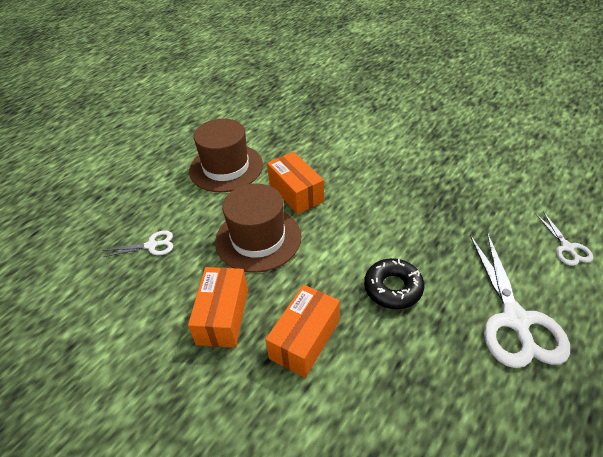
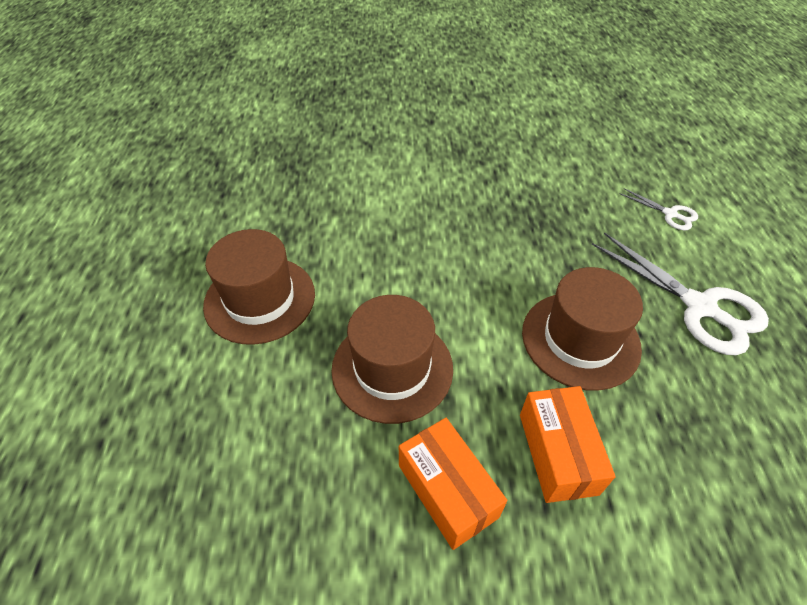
camera: 40 degrees left, 5 degrees up
(152, 245) = (261, 462): white scissors -> none
(296, 193) = (380, 287): orange box -> none
(393, 288) = (580, 339): black donut -> brown hat

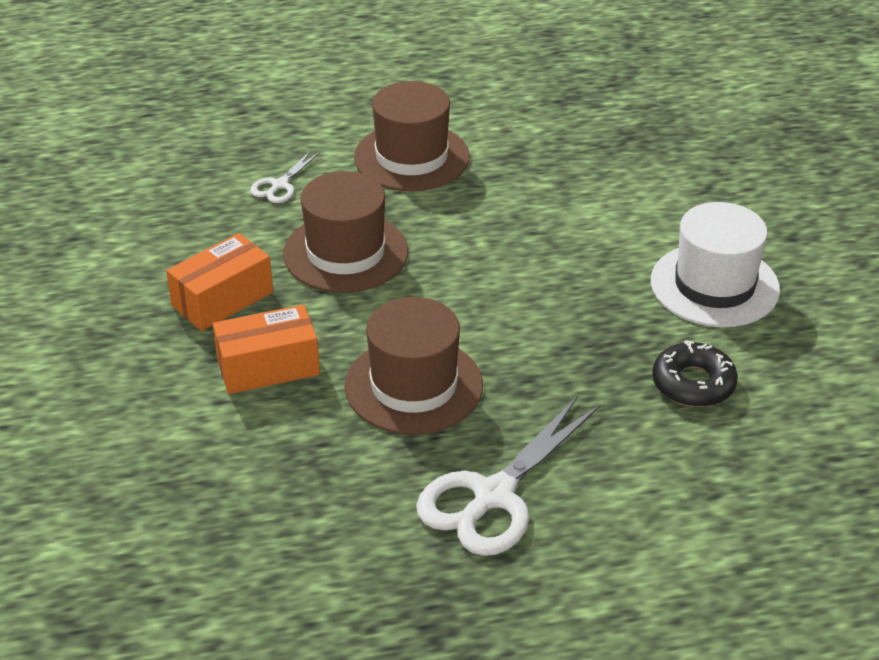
camera: 80 degrees right, 10 degrees down
(473, 161) = (714, 285): none -> white hat
(572, 188) = (693, 383): none -> black donut
(670, 214) = (676, 485): white scissors -> white scissors (280, 185)

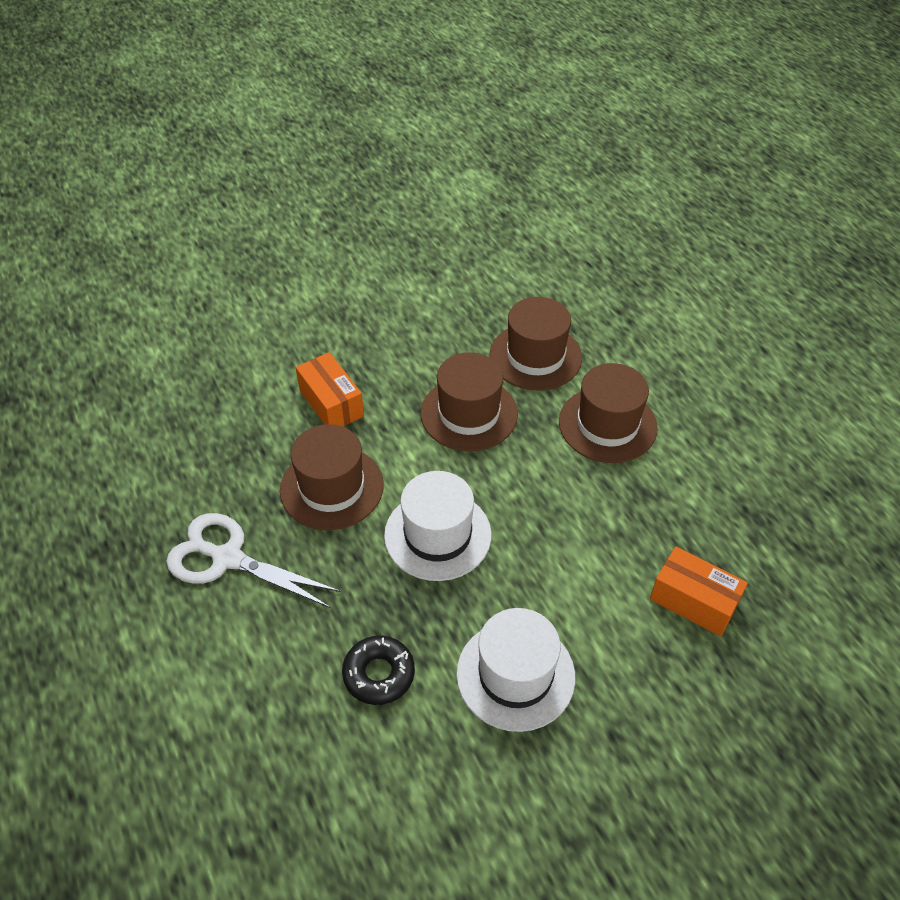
camera: 75 degrees right, 10 degrees up
(222, 299) = (394, 361): orange box -> orange box (693, 601)
(280, 185) = (535, 356): white scissors -> brown hat
(519, 309) = (437, 535): none -> white hat

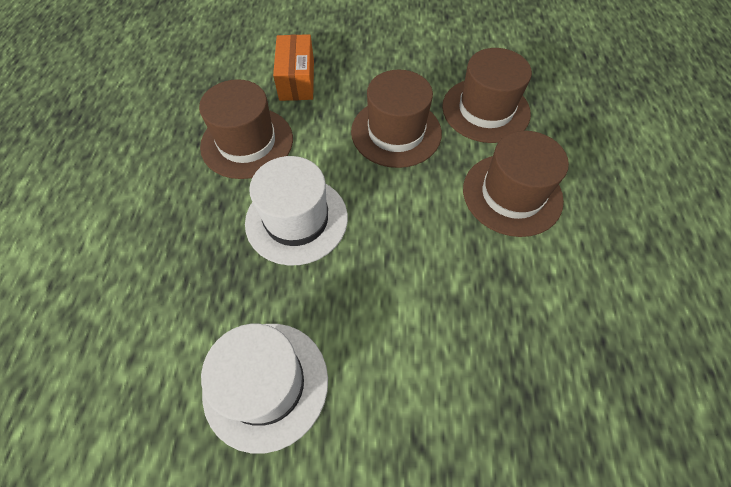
camera: 30 degrees right, 10 degrees up
(227, 558) = (133, 160): white scissors -> none
(379, 674) = (159, 314): black donut -> none
(693, 601) = (486, 410): orange box -> none

